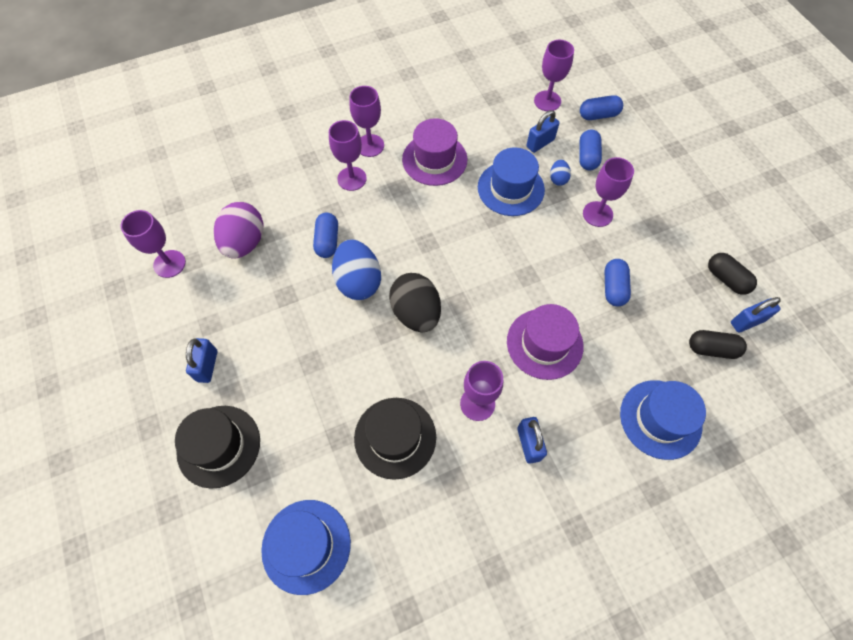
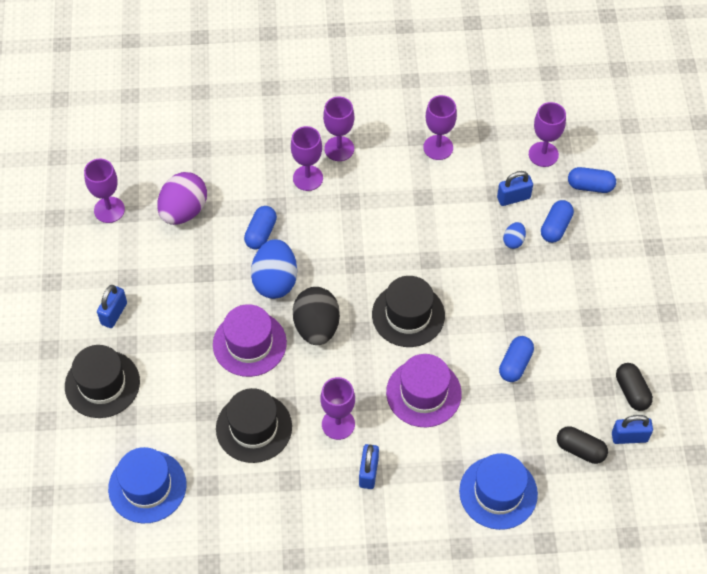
camera: 20 degrees right, 5 degrees down
(434, 159) = (397, 183): purple hat -> purple hat (249, 343)
(496, 274) = (408, 315): none -> black hat
(510, 188) = (461, 236): blue hat -> none
(597, 214) = (536, 288): purple goblet -> purple goblet (438, 147)

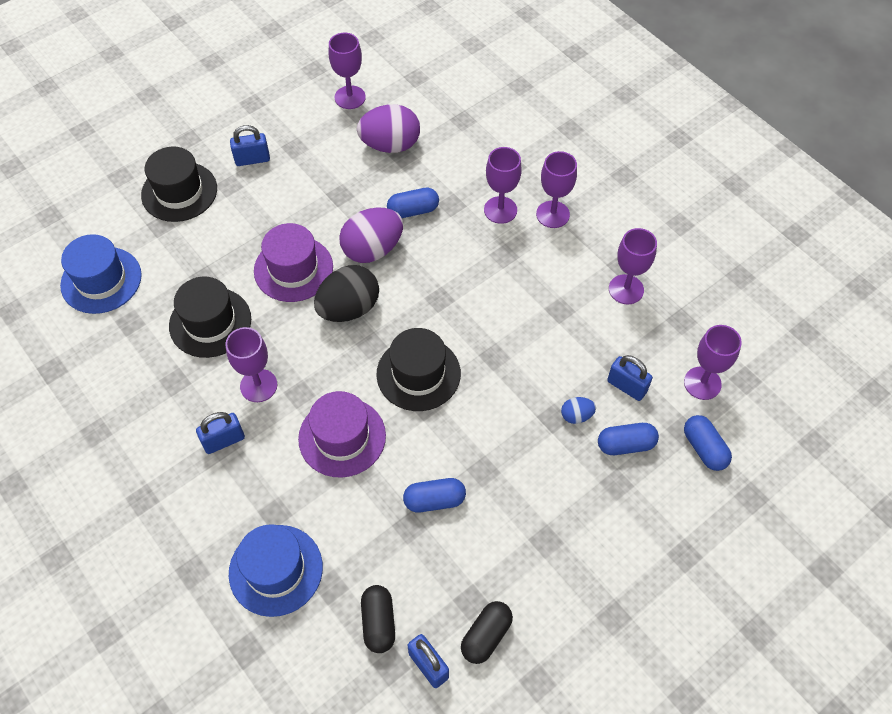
camera: 55 degrees right, 0 degrees up
(275, 281) = (372, 249): blue egg -> purple egg

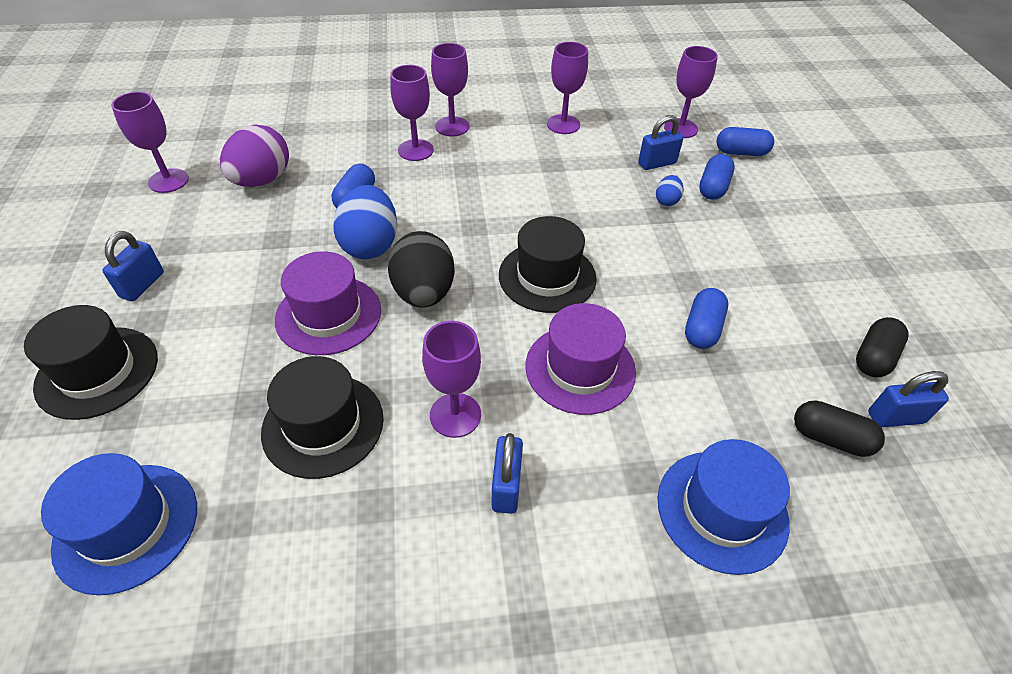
camera: 60 degrees left, 10 degrees down
(372, 249) = (370, 245): purple egg -> blue egg
(486, 636) = (874, 357): black capsule -> black capsule turned 60 degrees clockwise

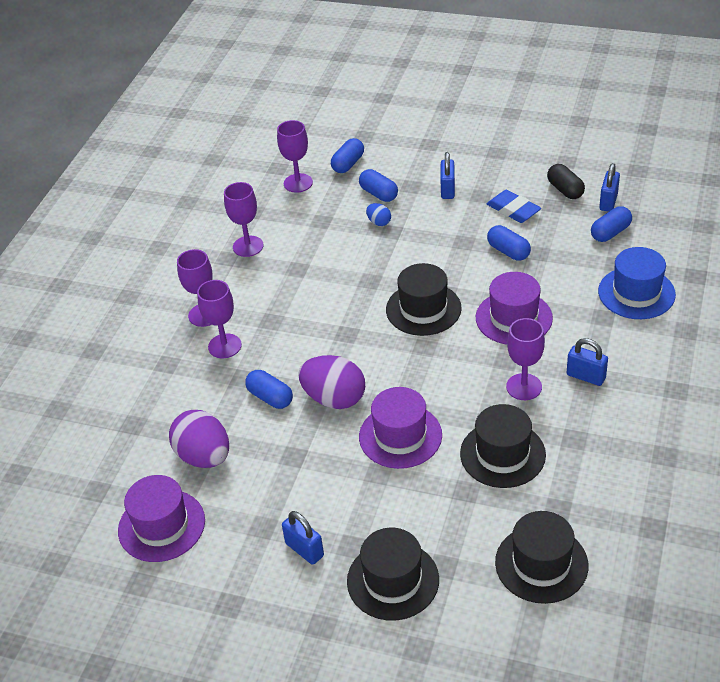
camera: 60 degrees left, 5 degrees down
(127, 526) = (541, 564): blue hat -> black hat
(168, 181) = (161, 525): purple goblet -> purple hat
(370, 245) = (334, 399): blue egg -> purple egg
(424, 293) = (405, 378): black egg -> none
(657, 163) = (333, 211): blue padlock -> blue padlock (447, 190)
(785, 312) = (513, 210): none -> blue eraser
(830, 438) = (610, 233): black capsule -> blue capsule

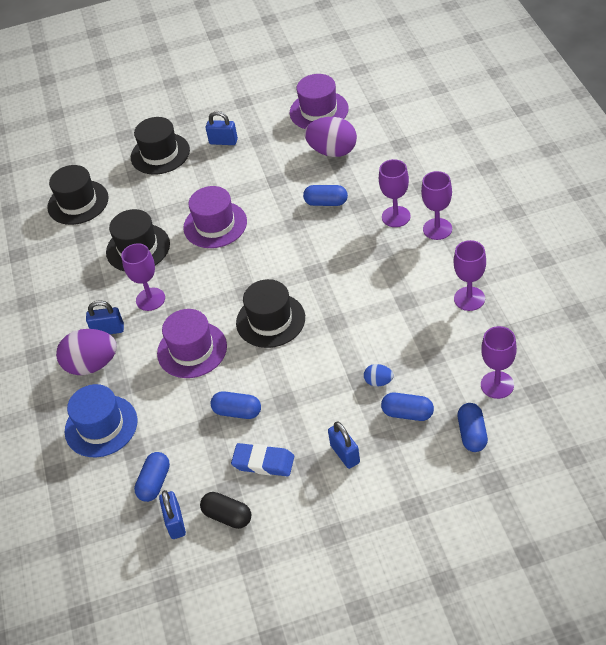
camera: 150 degrees right, 5 degrees up
(334, 399) = (281, 224): purple egg -> purple egg (92, 365)

